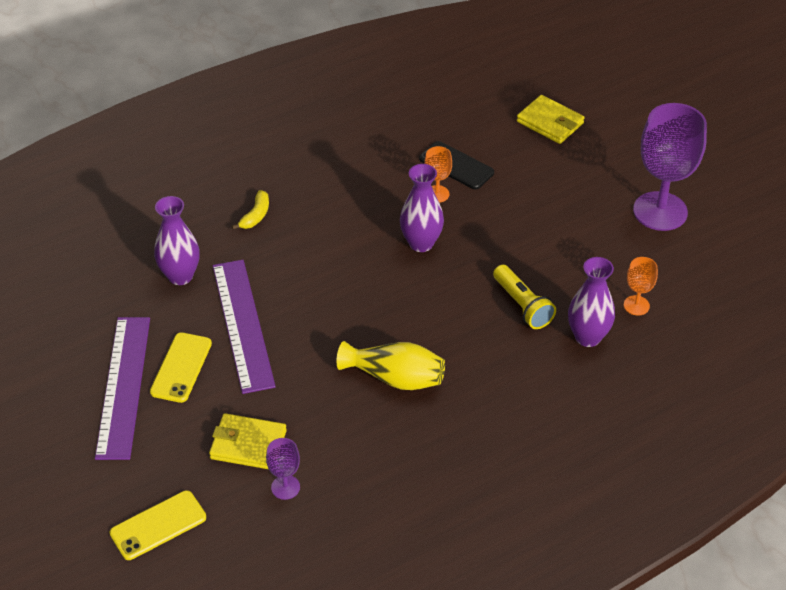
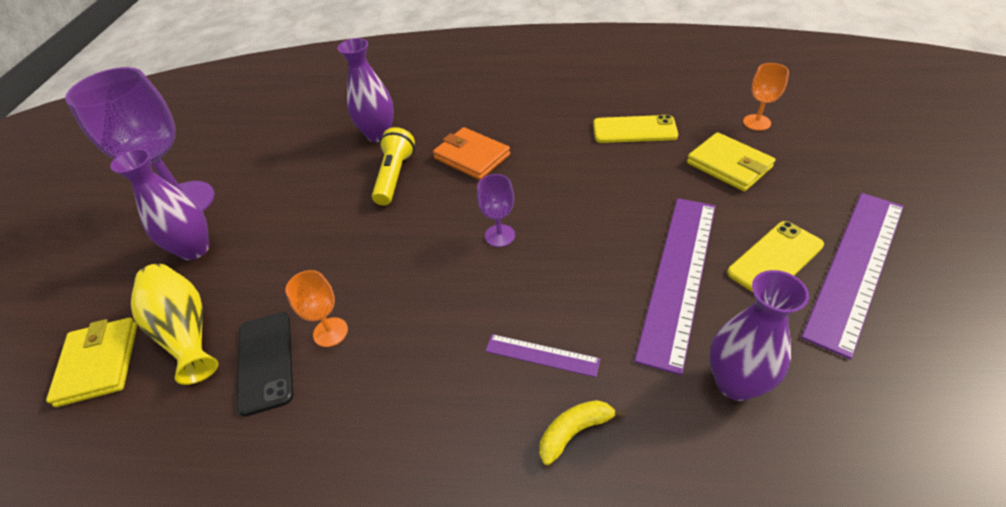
camera: 140 degrees left, 0 degrees up
(158, 525) = (840, 139): yellow phone -> yellow phone (634, 130)
(285, 487) = (710, 127): purple goblet -> purple goblet (499, 235)
(299, 240) = (542, 355): none -> purple ruler
(395, 378) = (558, 165): yellow vase -> yellow vase (186, 332)
(421, 243) = (413, 277): purple vase -> purple vase (194, 249)
(477, 353) = (472, 157): none -> orange wallet
(636, 305) = (315, 141): orange goblet -> orange goblet (756, 122)

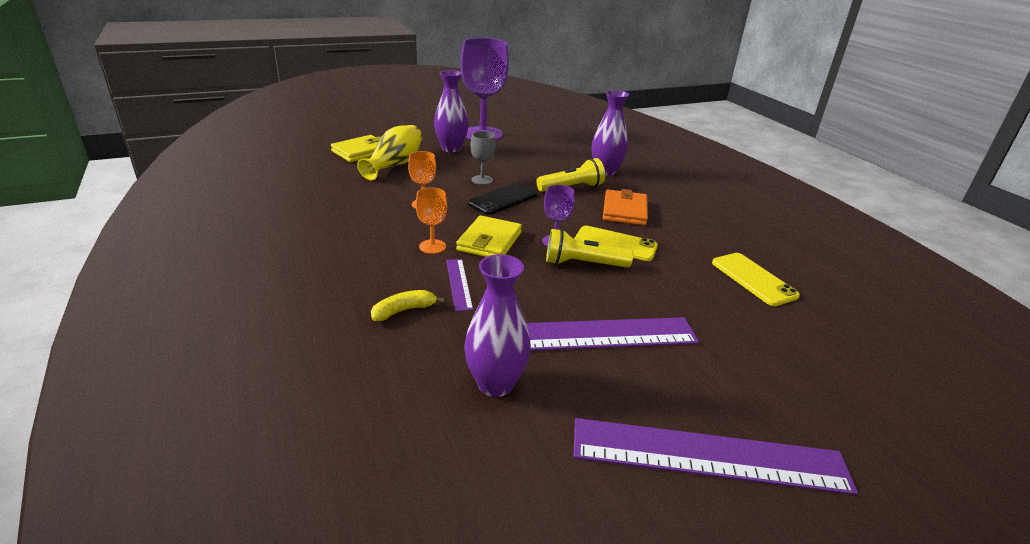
camera: 55 degrees right, 15 degrees down
(265, 361) = (390, 192): black phone -> black phone (503, 199)
(312, 248) = (482, 180): none -> grey goblet
(555, 230) = (583, 264): none -> yellow flashlight
(574, 432) = (403, 311): yellow banana -> yellow banana turned 60 degrees counterclockwise
(729, 165) = (771, 345): yellow wallet -> yellow wallet (489, 241)
(756, 122) = (869, 356): orange goblet -> orange goblet (432, 246)
(775, 259) = (664, 393): yellow phone -> yellow phone (615, 244)

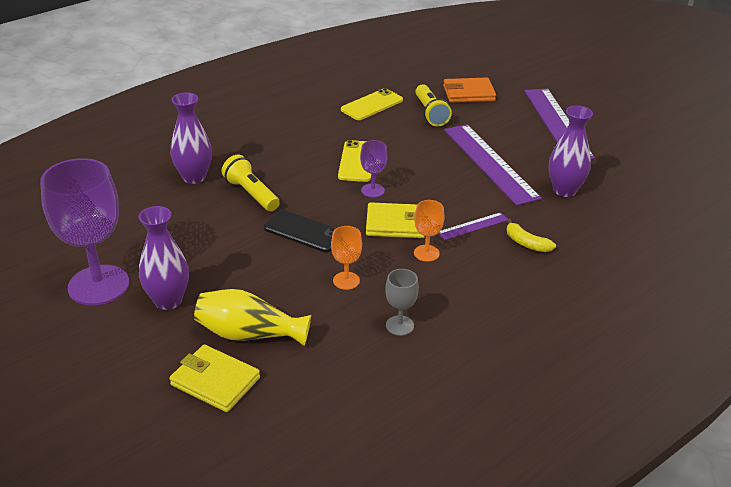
camera: 105 degrees left, 5 degrees up
(482, 180) = (261, 254): grey goblet -> grey goblet (399, 325)
(583, 264) = (400, 173): yellow flashlight -> yellow flashlight (430, 113)
(624, 211) = (289, 161): orange wallet -> orange wallet (468, 93)

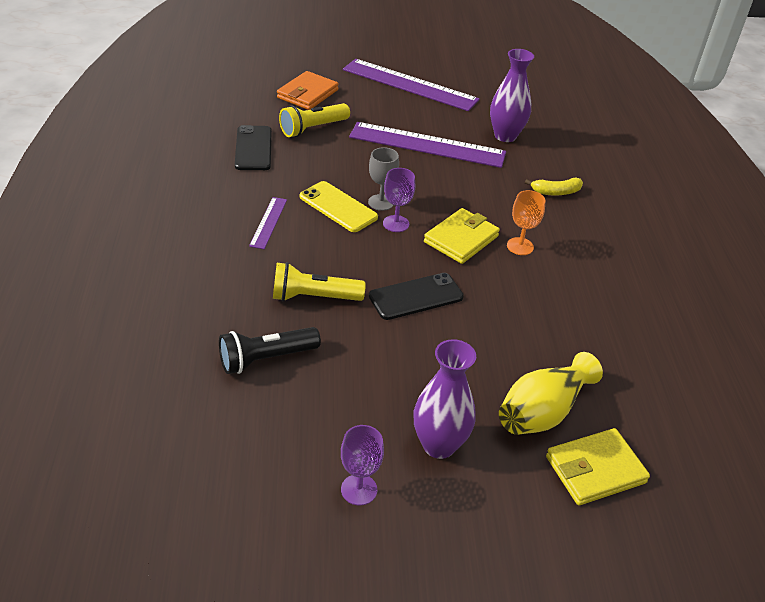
camera: 55 degrees left, 5 degrees up
(98, 285) = (359, 489): purple goblet -> purple goblet, size x0.45
(174, 203) = (266, 359): none -> black flashlight
(194, 177) = (234, 321): purple vase -> none
(346, 280) = (516, 310): orange goblet -> none
(372, 105) = (253, 148): yellow phone -> black phone
(399, 325) = (605, 314): grey goblet -> grey goblet (381, 202)
(430, 113) = (313, 129): yellow flashlight -> yellow flashlight turned 120 degrees clockwise
(472, 226) = (506, 203): purple ruler -> purple ruler (268, 222)

